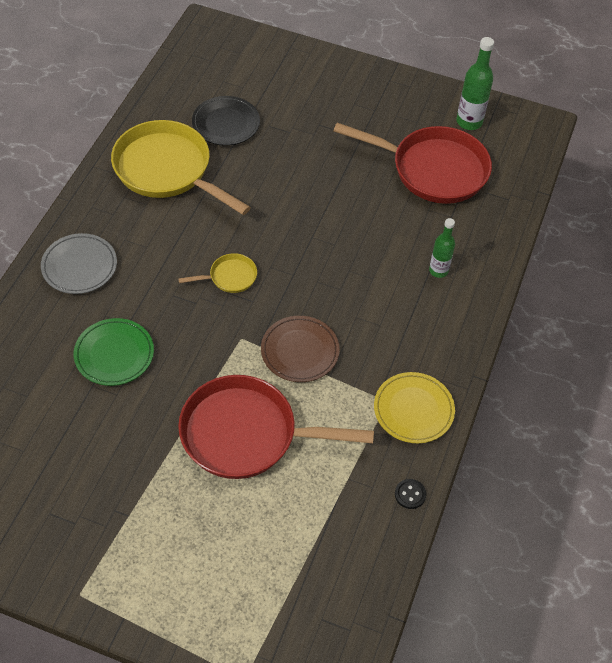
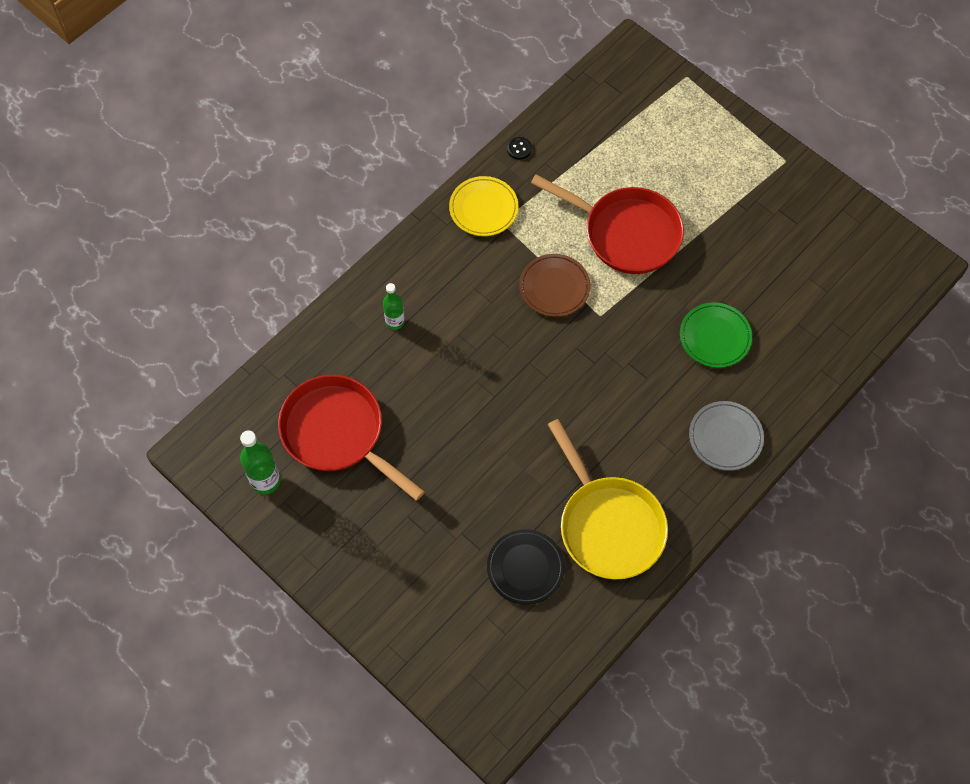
camera: 155 degrees left, 10 degrees up
(230, 277) = (588, 379): yellow pan -> none

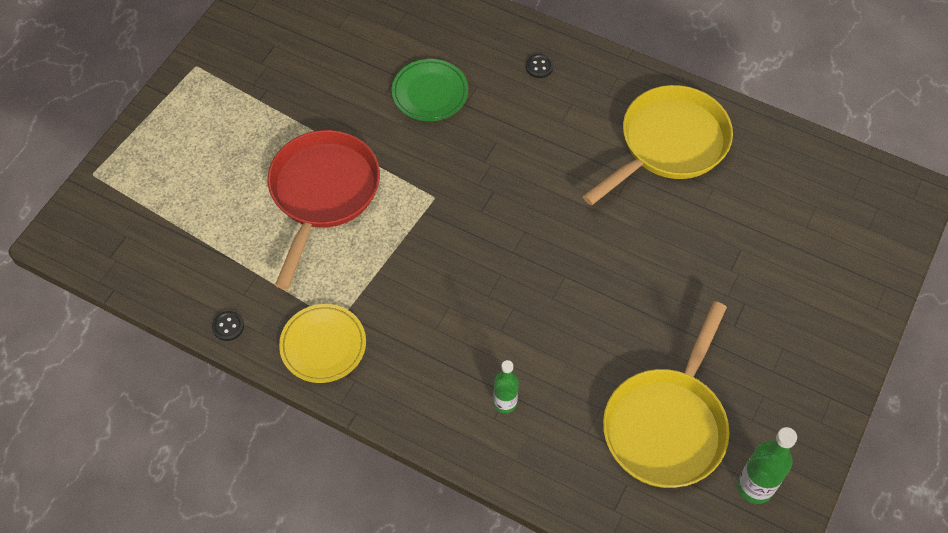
camera: 105 degrees left, 5 degrees down
(338, 433) = (667, 425): red pan -> yellow pan
(525, 568) = (742, 204): black plate -> none
(554, 287) = (411, 248): brown plate -> none
(725, 437) = (539, 67): grey plate -> black button

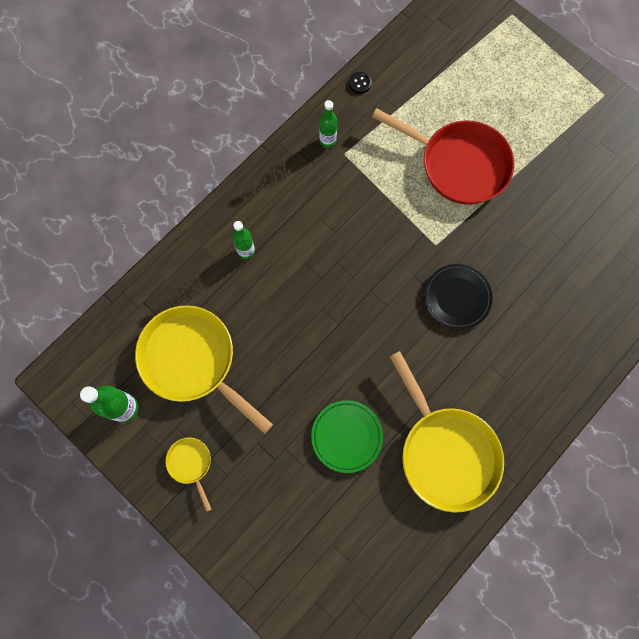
camera: 105 degrees right, 15 degrees up
(323, 345) = (327, 140): yellow plate -> green bottle
(430, 93) = (542, 265): green plate -> green plate (346, 436)
(493, 165) = (457, 297): none -> black plate
(539, 67) = (553, 364): black button -> none
(787, 390) = (191, 464): none -> yellow pan

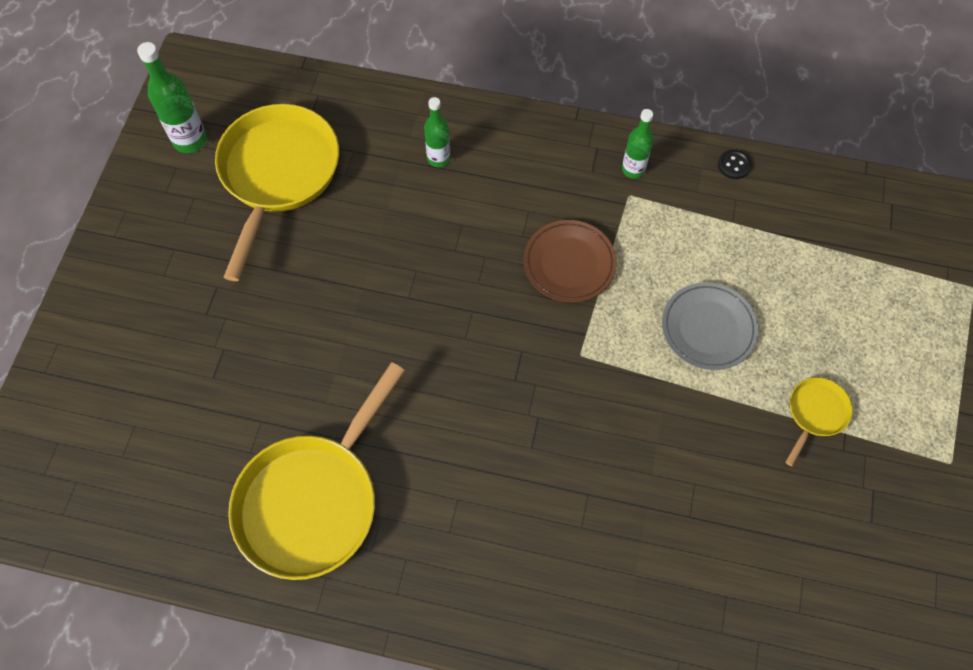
camera: 60 degrees right, 10 degrees down
(191, 464) = (159, 233): yellow pan -> yellow pan (815, 413)
(346, 436) = (273, 376): green plate -> none
(371, 215) = (569, 263): none -> brown plate
(457, 297) = (525, 414): black plate -> none
(459, 164) = (708, 328): red pan -> grey plate

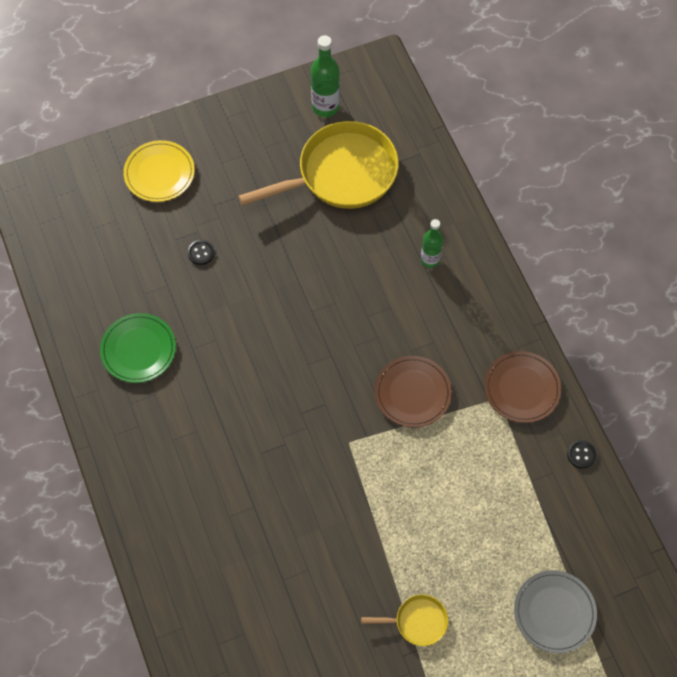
camera: 55 degrees right, 0 degrees up
(118, 344) = (159, 173): none -> yellow plate
(251, 362) = (201, 253): none -> black button
(313, 500) = (138, 349): yellow pan -> green plate
(633, 169) = (522, 388): green bottle -> brown plate
(708, 328) = (431, 513): grey plate -> grey plate (554, 612)

